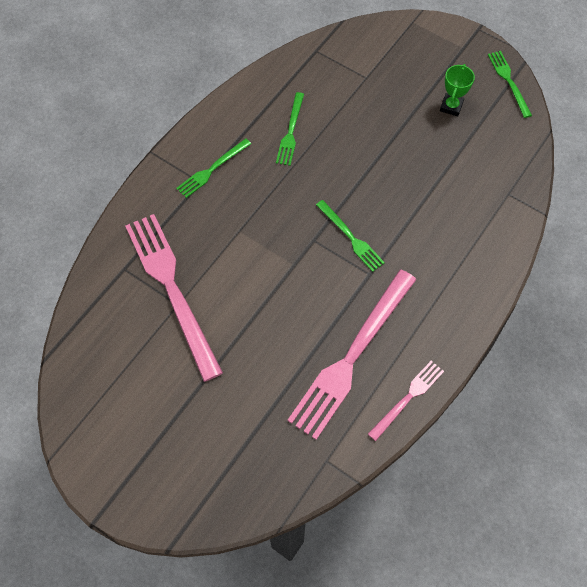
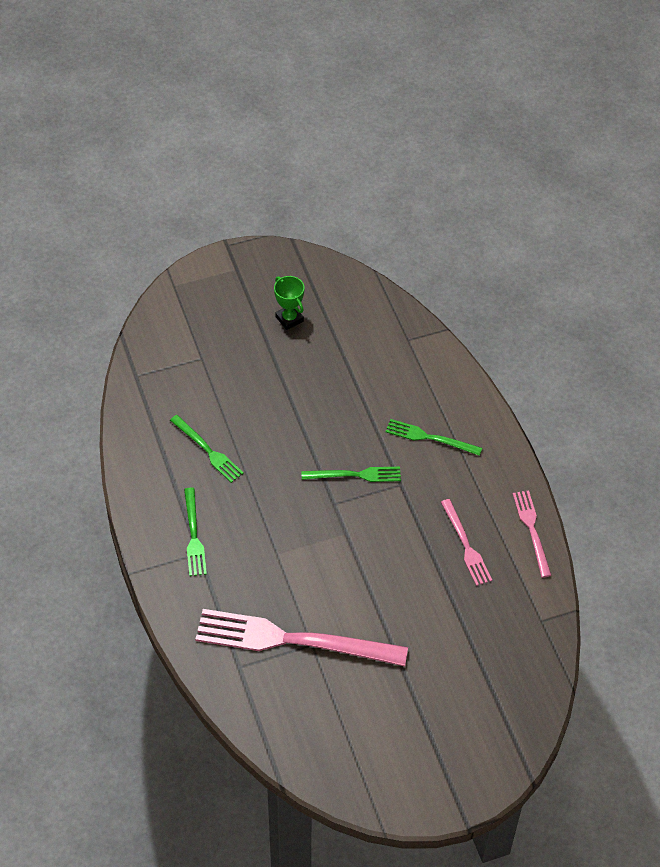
camera: 55 degrees left, 10 degrees down
(352, 356) = (466, 545): pink fork -> pink fork, size x0.50
(509, 81) = (301, 263): green fork -> green fork (430, 438)

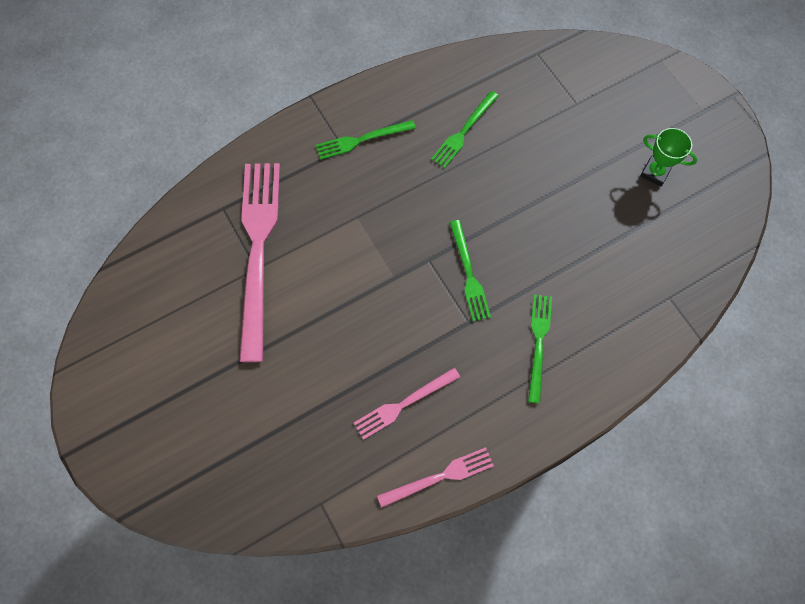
camera: 80 degrees right, 15 degrees up
(289, 319) = (655, 173): green trophy -> green trophy turned 75 degrees clockwise

